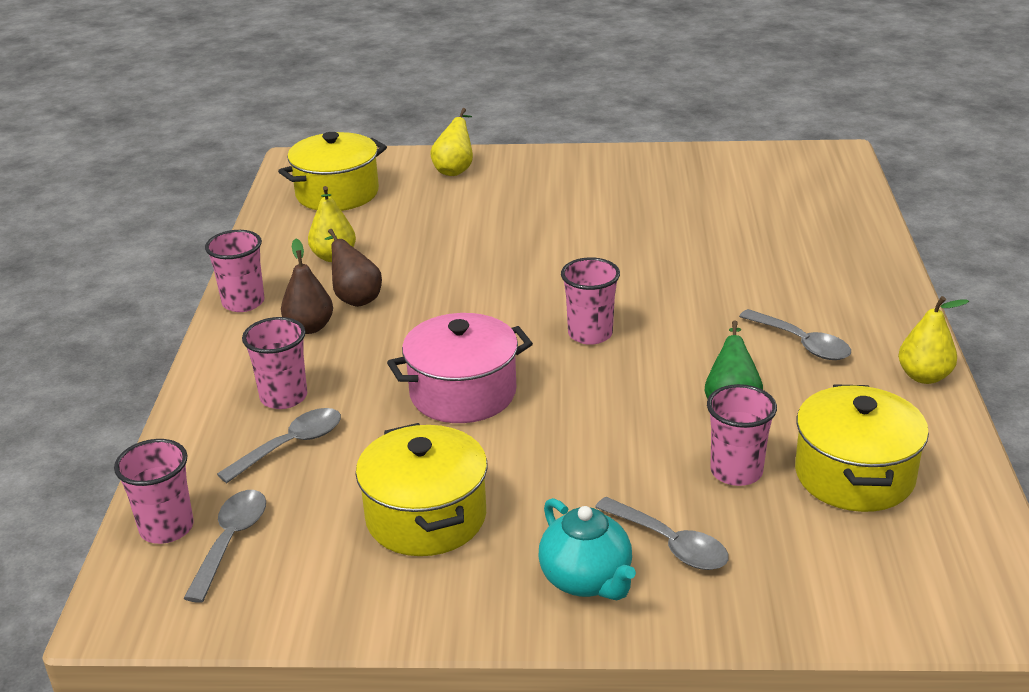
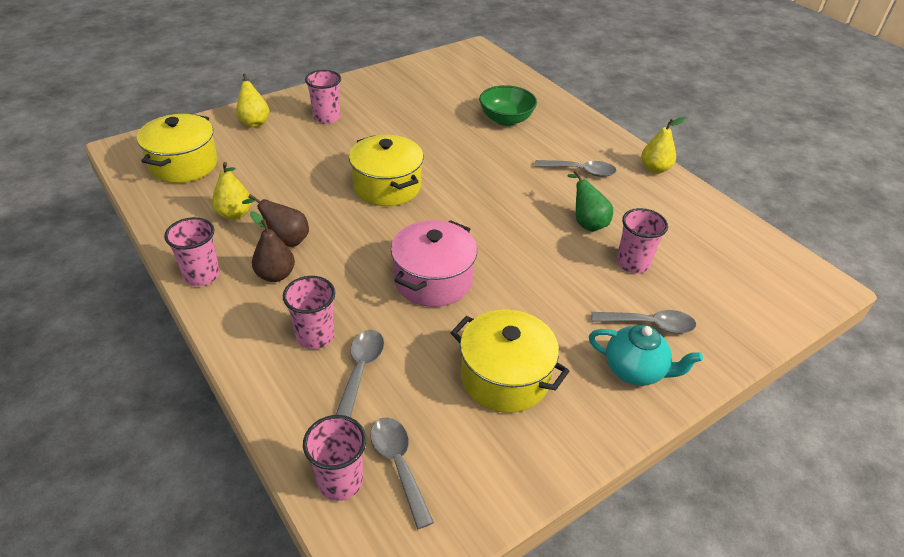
camera: 40 degrees left, 10 degrees up
(590, 334) = (465, 208): pink cup -> pink cup (326, 117)
(771, 251) = (506, 119): none -> green bowl
(854, 475) = (686, 240): yellow pot -> yellow pot (387, 186)

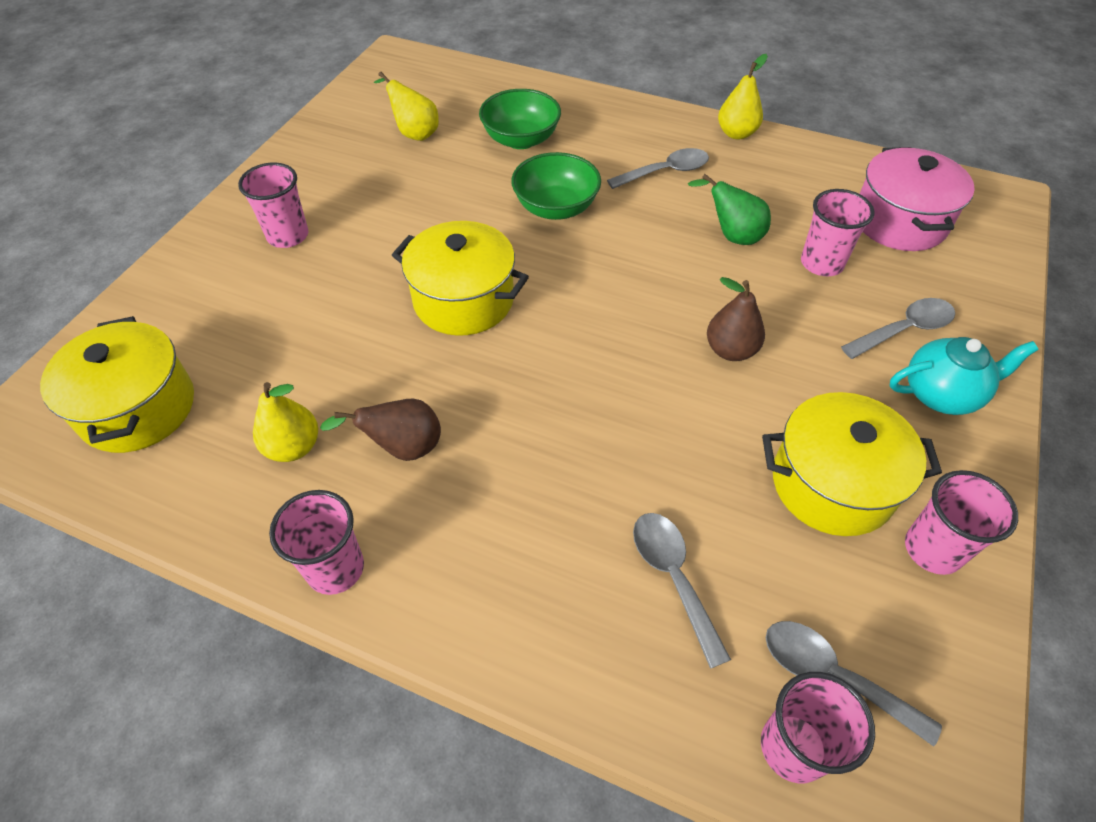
camera: 30 degrees left, 10 degrees up
(254, 121) = (185, 288): yellow pear -> yellow pear (414, 133)
(275, 275) = (439, 507): brown pear -> brown pear (730, 350)
(315, 336) = (574, 565): pink cup -> pink cup (933, 549)
(433, 280) = (639, 402): pink pot -> pink pot (899, 222)
(489, 163) = (556, 208): none -> green bowl

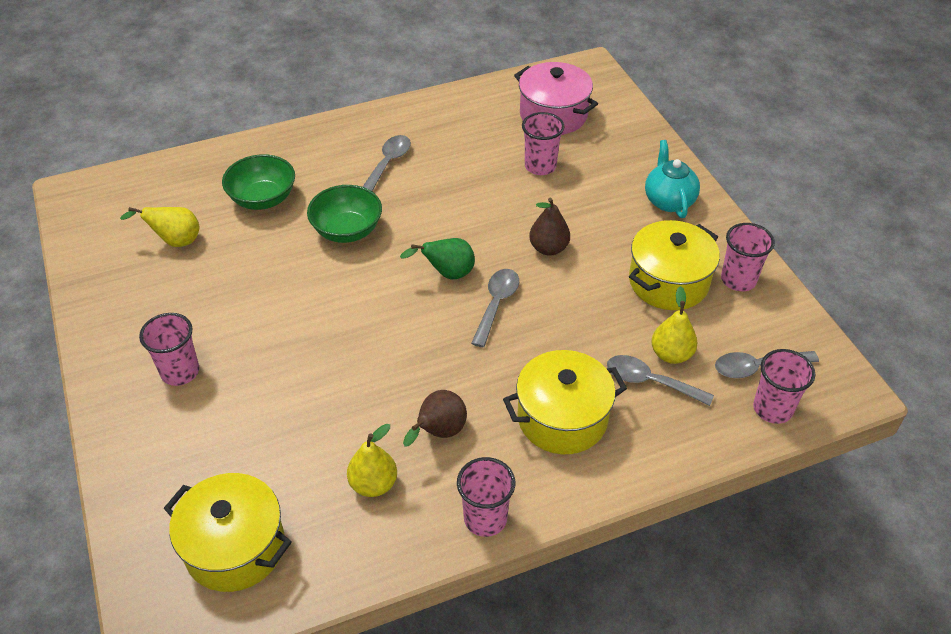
camera: 45 degrees left, 5 degrees down
(464, 300) = (363, 326): yellow pot -> yellow pot (562, 418)
(732, 236) = (474, 180): green pear -> green pear (447, 274)
(736, 133) = (402, 111): yellow pear -> yellow pear (671, 354)
(904, 330) = (618, 177): grey spoon -> grey spoon (496, 304)
(941, 394) = (669, 201): turquoise teapot -> turquoise teapot turned 45 degrees counterclockwise

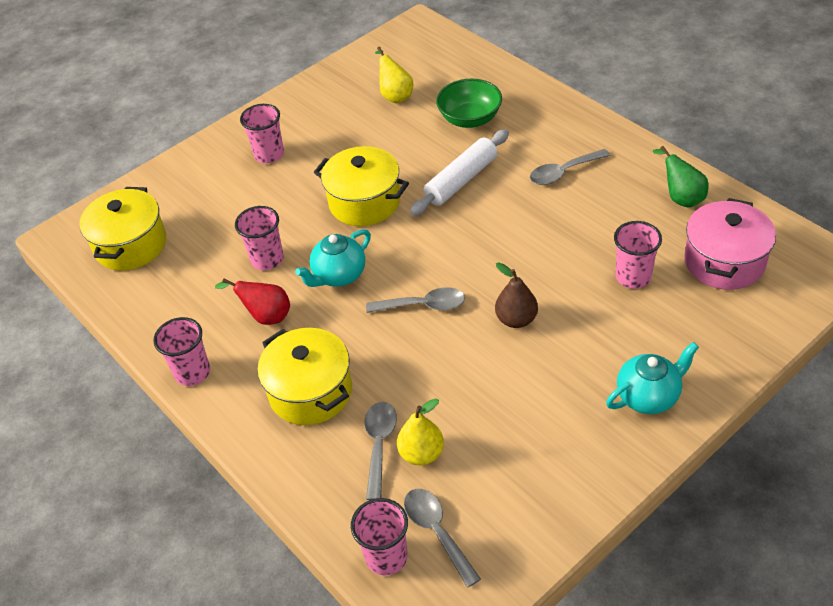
camera: 75 degrees right, 0 degrees up
(347, 230) = (461, 180): green bowl -> white rolling pin
(373, 484) = (204, 296): yellow pear -> none
(388, 163) = (563, 172): grey spoon -> grey spoon turned 150 degrees clockwise
(417, 357) = (339, 275): none -> turquoise teapot
(439, 432) = (266, 316): brown pear -> red pear
(447, 274) = (444, 261): green pear -> green pear (681, 198)
(668, 282) = (521, 427): yellow pot -> yellow pot (364, 202)
(738, 280) = (558, 488): pink cup -> pink cup (267, 259)

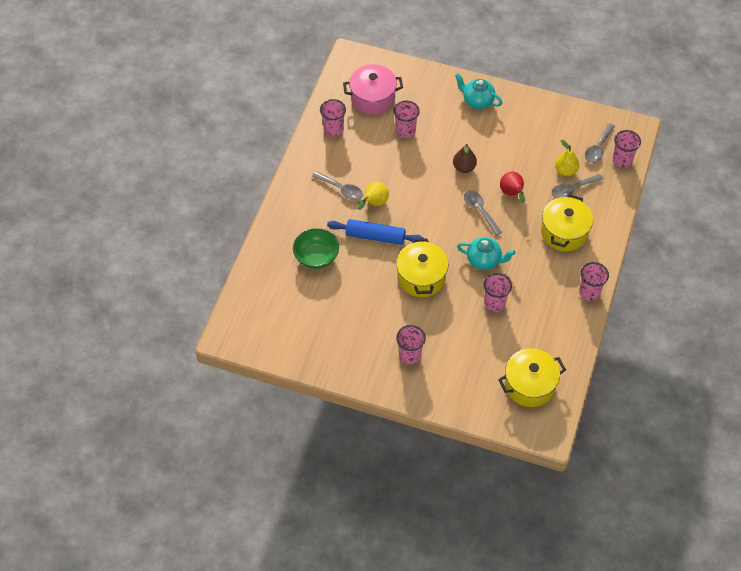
camera: 125 degrees left, 10 degrees up
(266, 316) = (533, 279): red pear -> red pear (512, 193)
(395, 95) = (313, 311): yellow pear -> yellow pear (374, 203)
(461, 180) = (375, 236): white rolling pin -> blue rolling pin
(681, 198) = (333, 129): green pear -> pink cup

